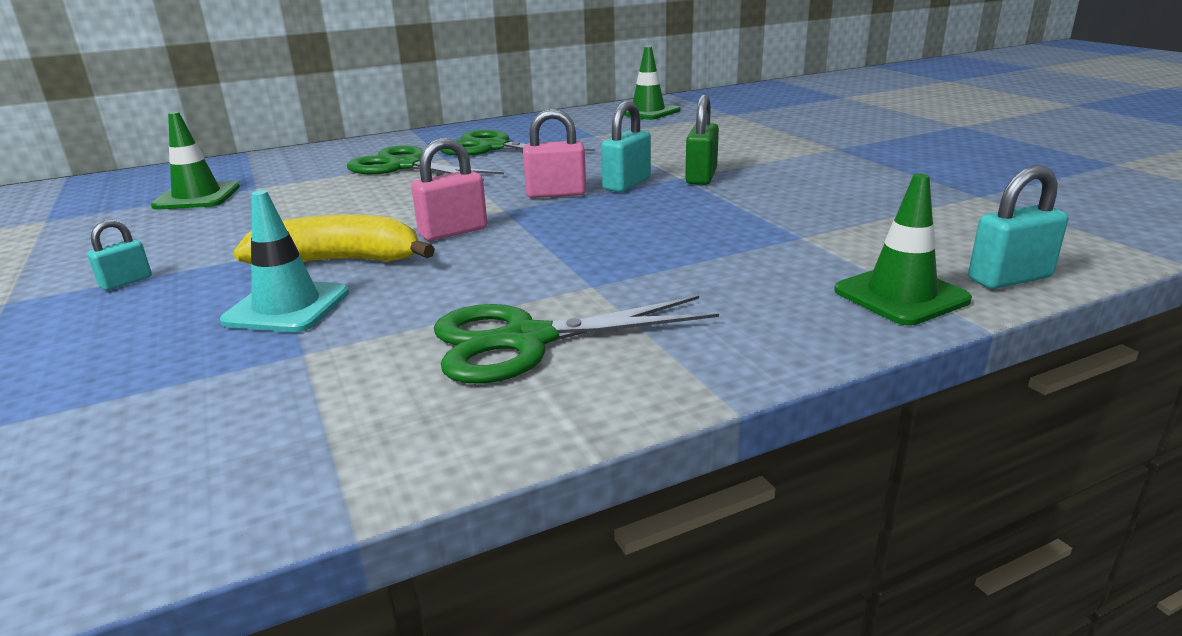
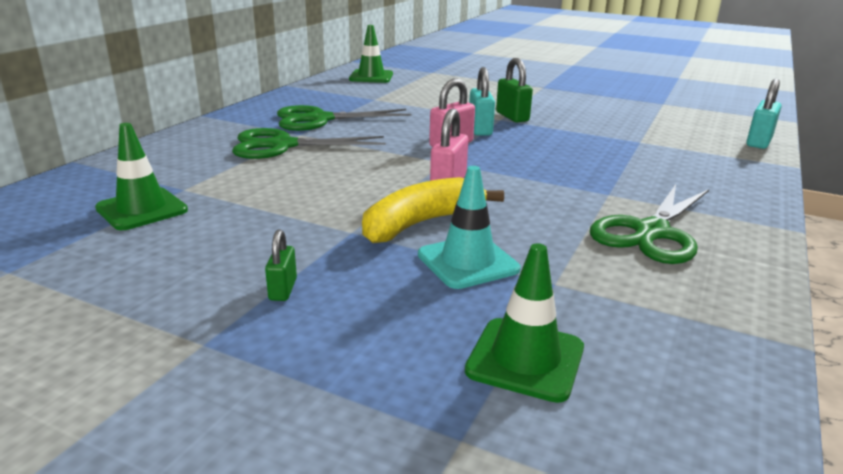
camera: 40 degrees left, 0 degrees up
(126, 282) = (283, 289): turquoise padlock -> green padlock
(901, 295) = (741, 160): green traffic cone -> green traffic cone (525, 359)

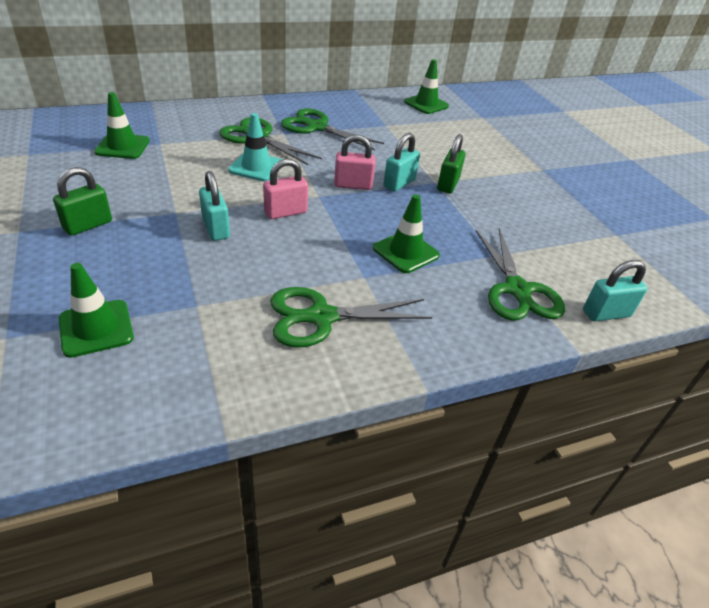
camera: 40 degrees right, 15 degrees up
(283, 289) = (88, 225): green padlock -> green padlock, size x1.62
(421, 223) = (216, 228): yellow banana -> turquoise padlock
(468, 262) = (185, 265): turquoise traffic cone -> turquoise traffic cone (256, 167)
(592, 166) = (406, 252): none -> green traffic cone
(697, 153) = (517, 290): none -> green scissors

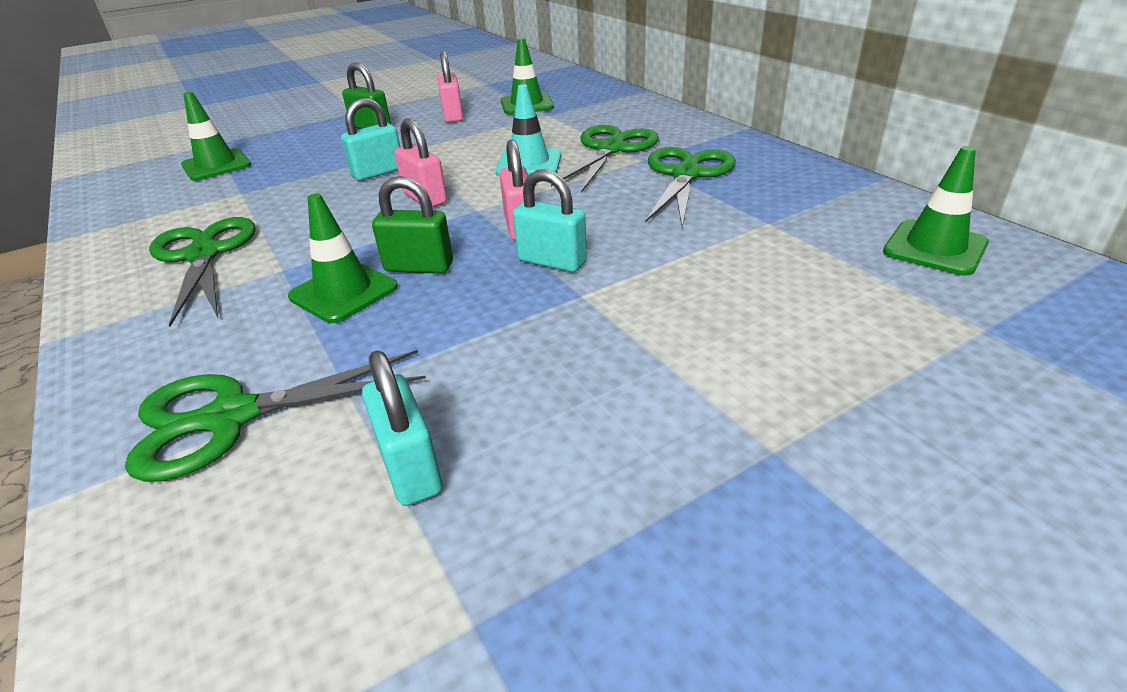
camera: 85 degrees right, 5 degrees down
(108, 181) = (453, 116): none -> pink padlock
(448, 184) = (581, 309): green padlock -> green padlock (419, 267)
(606, 313) = (124, 564): turquoise padlock -> turquoise padlock (410, 468)

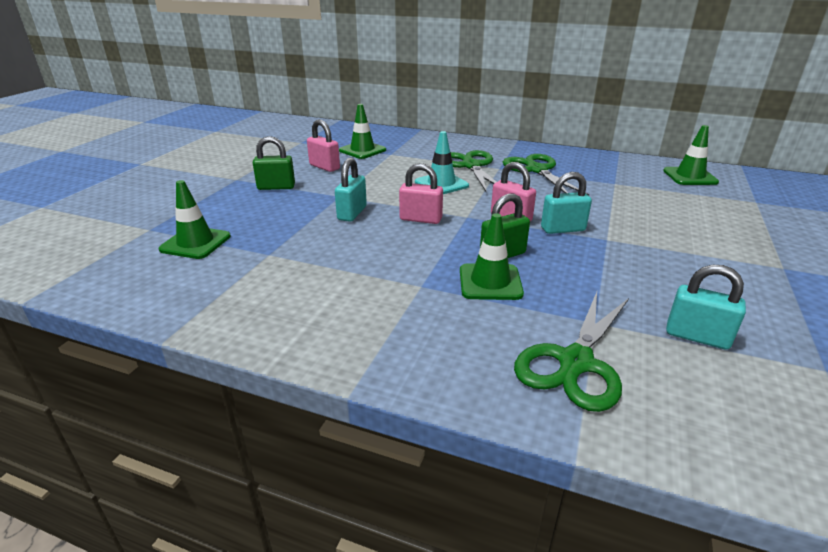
camera: 40 degrees left, 5 degrees down
(204, 255) = (342, 298): green scissors -> none

